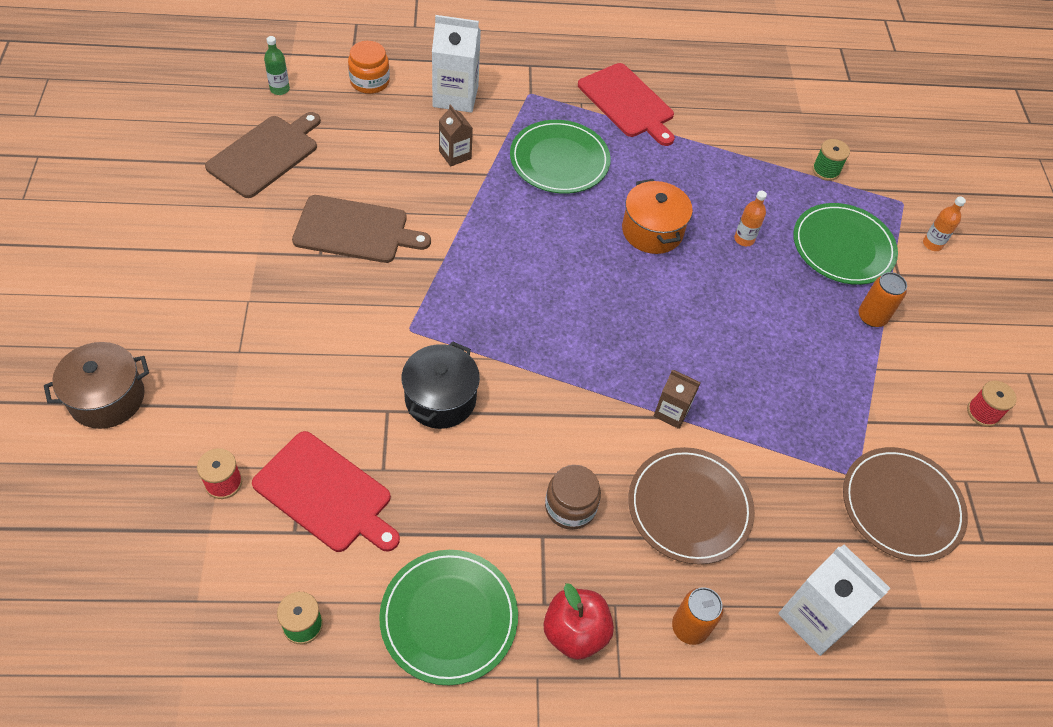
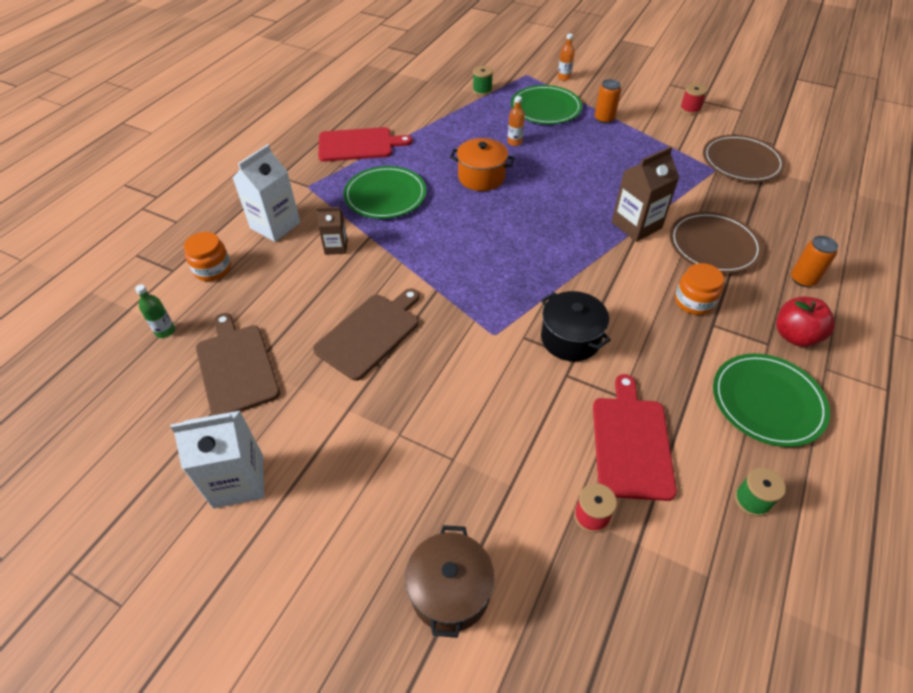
camera: 55 degrees left, 5 degrees down
(326, 494) = (631, 442): red cutting board -> red cutting board turned 60 degrees counterclockwise
(570, 507) = (694, 301): brown jar -> orange jar
(671, 412) = (636, 225): brown carton -> brown carton, size x1.73
(816, 617) = (808, 224): white carton -> white carton (238, 481)

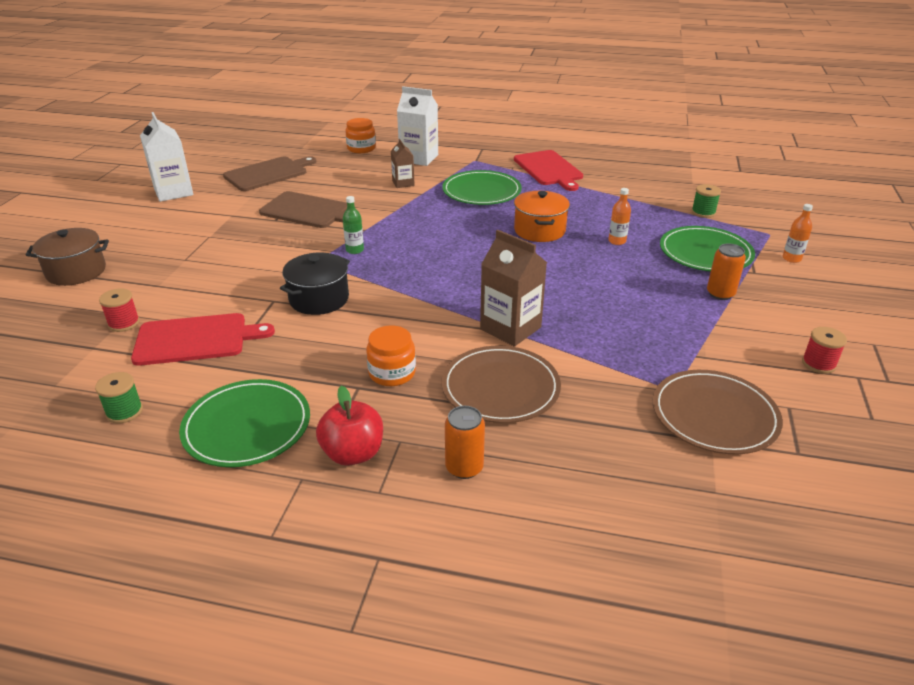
camera: 75 degrees right, 15 degrees down
(165, 331) = (297, 148): green bottle -> green bottle (355, 250)

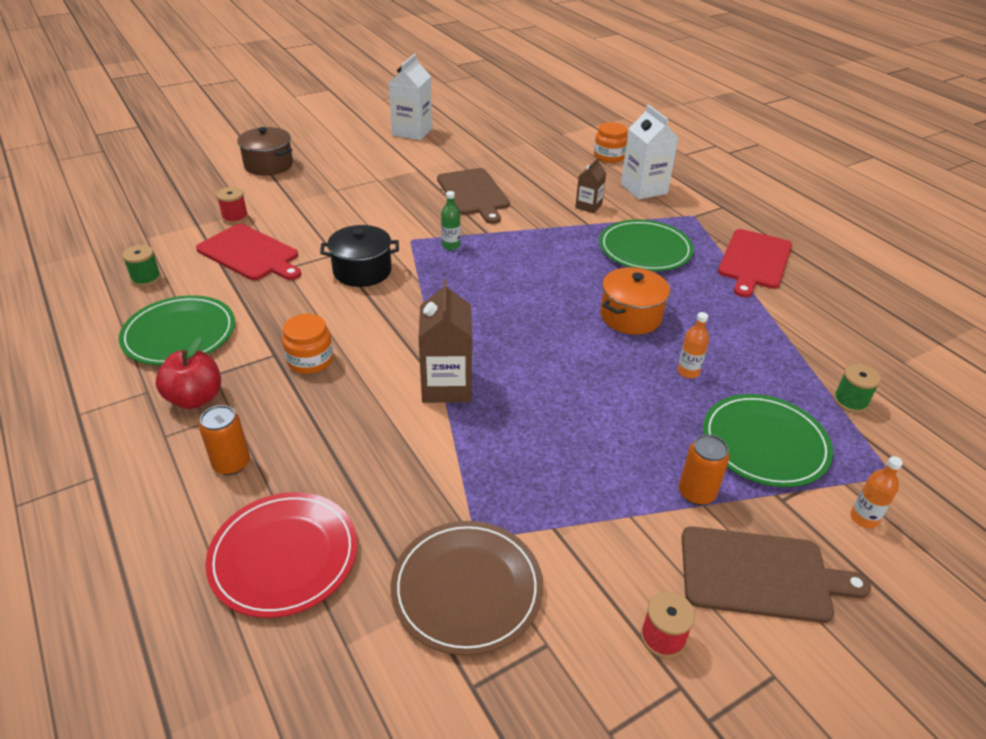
camera: 45 degrees right, 5 degrees up
(268, 173) = (499, 146): brown cutting board -> brown cutting board (760, 575)
(500, 387) = (355, 426): brown plate -> none
(600, 484) = (284, 556): none -> red plate

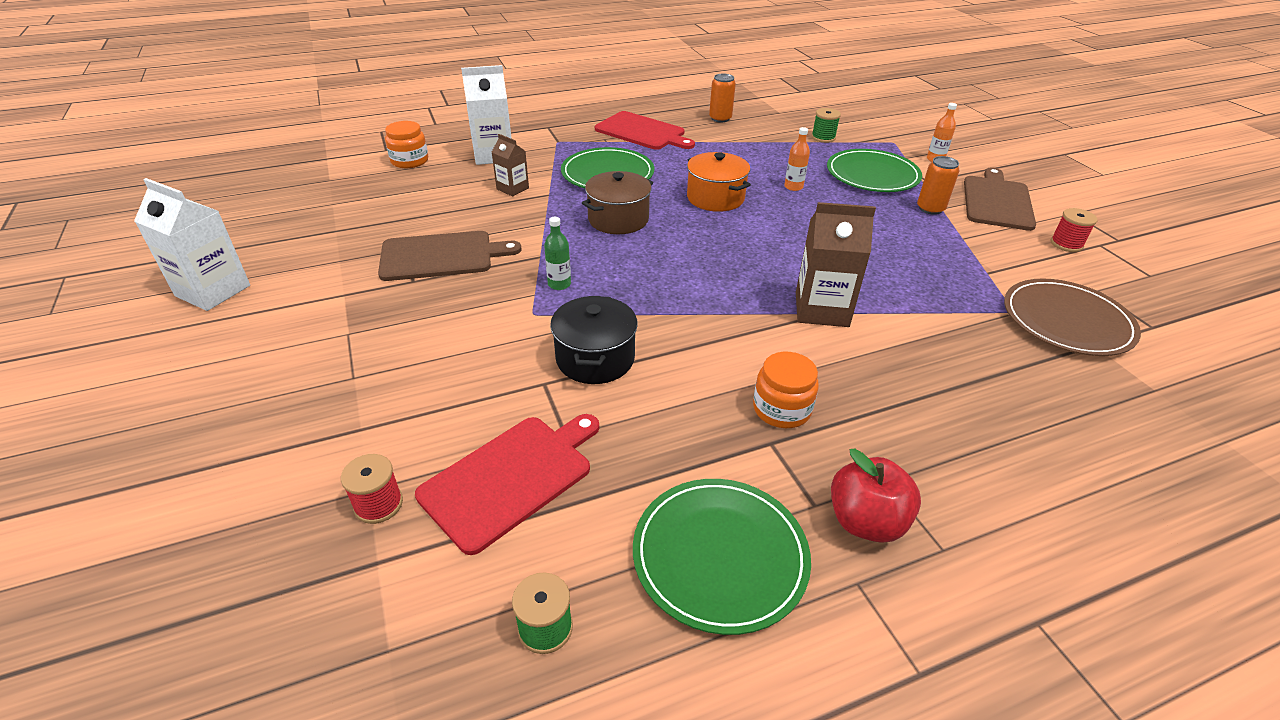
camera: 80 degrees left, 0 degrees up
(231, 463) = (974, 476): orange can -> orange can (720, 118)
(269, 165) = (197, 463): brown pot -> brown pot (618, 219)
(284, 556) = (1083, 429): red plate -> none

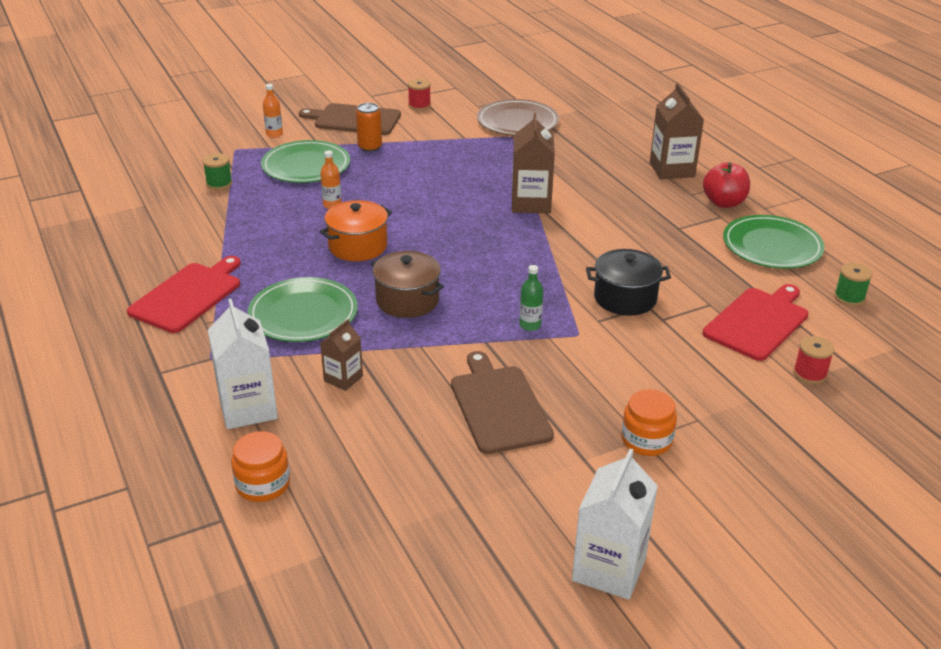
camera: 95 degrees left, 5 degrees down
(511, 478) = (758, 322): red cutting board -> red cutting board turned 90 degrees clockwise
(720, 118) = (155, 243): orange can -> none
(781, 409) = (646, 223): orange jar -> orange jar (646, 440)
(972, 473) = (672, 169): none -> brown carton

